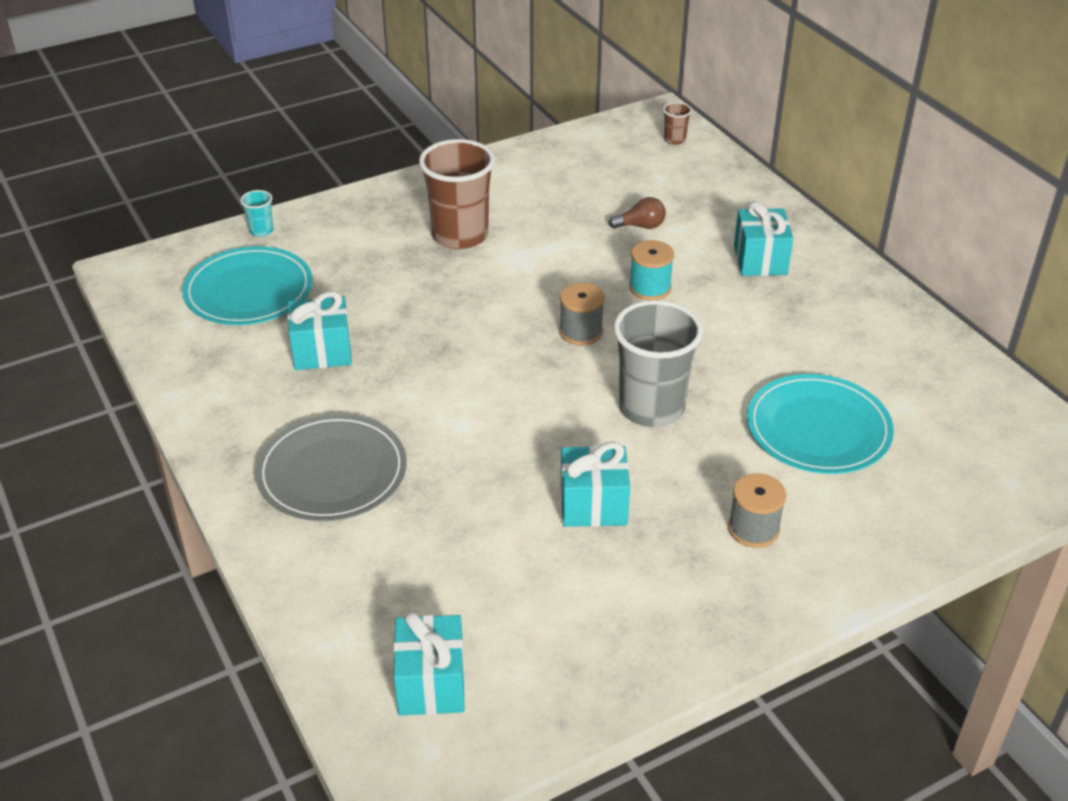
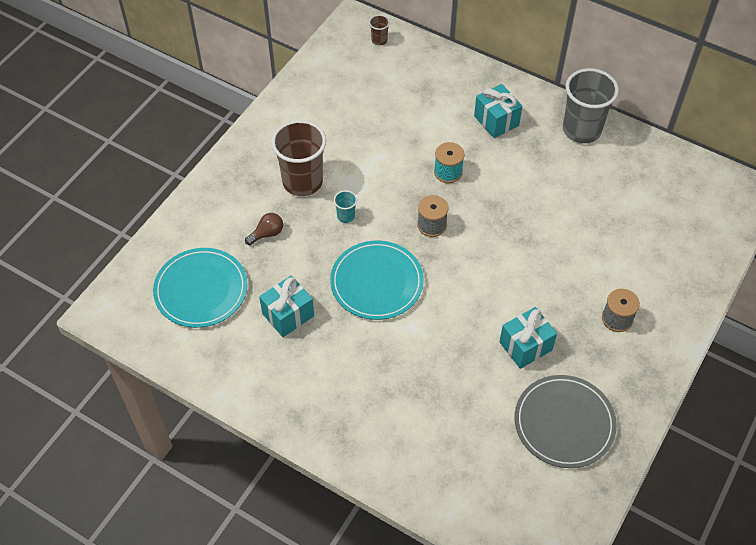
camera: 30 degrees left, 15 degrees up
(261, 231) = (167, 236): turquoise cup -> turquoise cup (346, 216)
(332, 472) = (365, 399): grey plate -> grey plate (564, 423)
(431, 684) = (524, 504): turquoise gift -> none
(641, 226) = (408, 124): brown light bulb -> brown light bulb (267, 234)
(651, 408) = (510, 263): grey cup -> grey cup (581, 130)
(818, 428) = (606, 233): turquoise plate -> turquoise plate (377, 282)

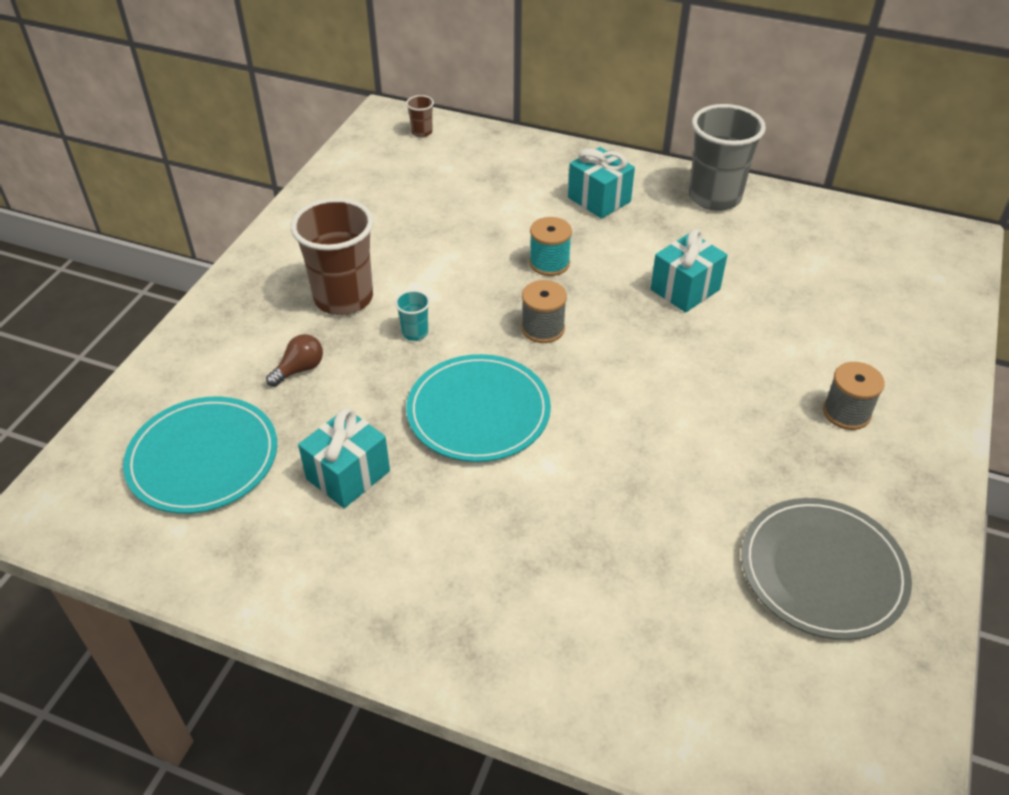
camera: 10 degrees left, 10 degrees down
(525, 346) = (726, 468): turquoise gift -> turquoise gift (685, 289)

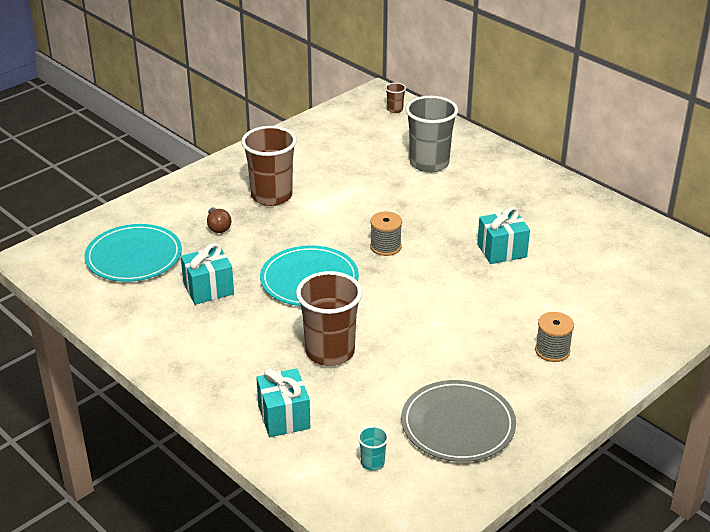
camera: 25 degrees right, 10 degrees down
(299, 369) = (218, 227): brown light bulb -> brown light bulb turned 90 degrees clockwise
(415, 333) = (302, 227): turquoise cup -> turquoise cup (372, 463)
(549, 263) = (420, 211): turquoise spool -> none
(583, 518) = (330, 352): none -> brown cup
(599, 199) = (486, 181): turquoise gift -> turquoise gift (284, 417)
(714, 197) = (573, 201): grey cup -> grey cup (429, 163)

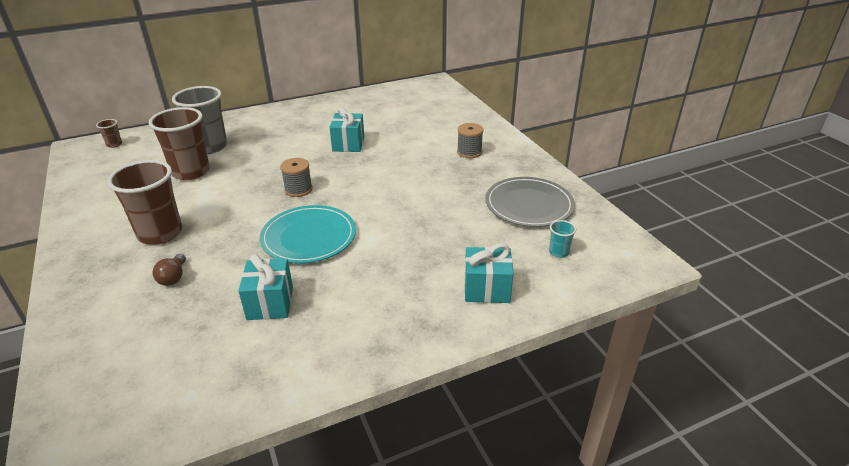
camera: 70 degrees left, 0 degrees up
(134, 257) = (160, 353): turquoise plate -> none
(218, 227) = (173, 277): brown light bulb -> brown light bulb turned 90 degrees clockwise
(330, 352) = (415, 246): brown cup -> brown cup (191, 172)

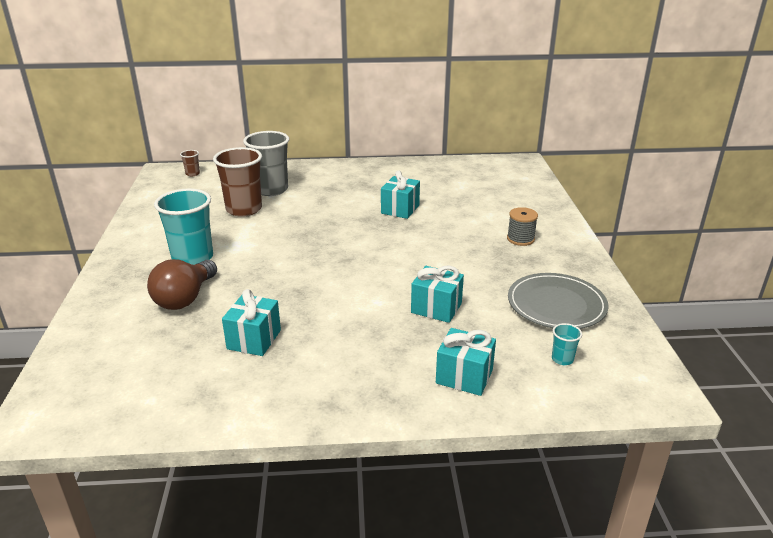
camera: 20 degrees right, 5 degrees down
(160, 233) = (192, 258): brown cup -> turquoise cup
(173, 277) = (185, 298): brown light bulb -> brown light bulb, size x1.94
(298, 189) = (330, 243): grey spool -> none
(309, 237) = (318, 289): turquoise plate -> none
(429, 231) = (436, 308): none -> turquoise gift

